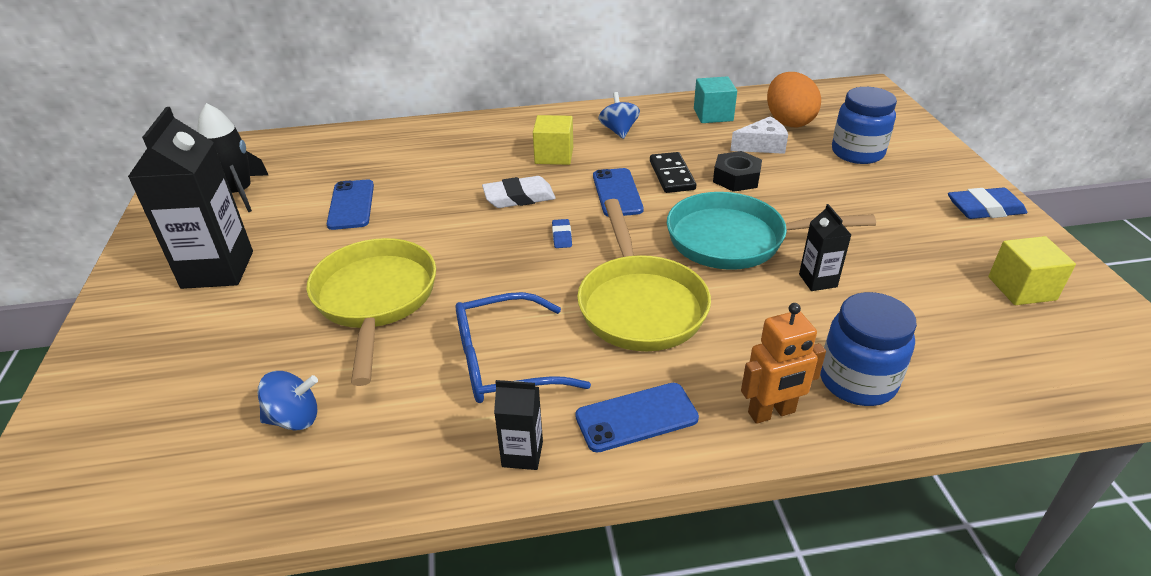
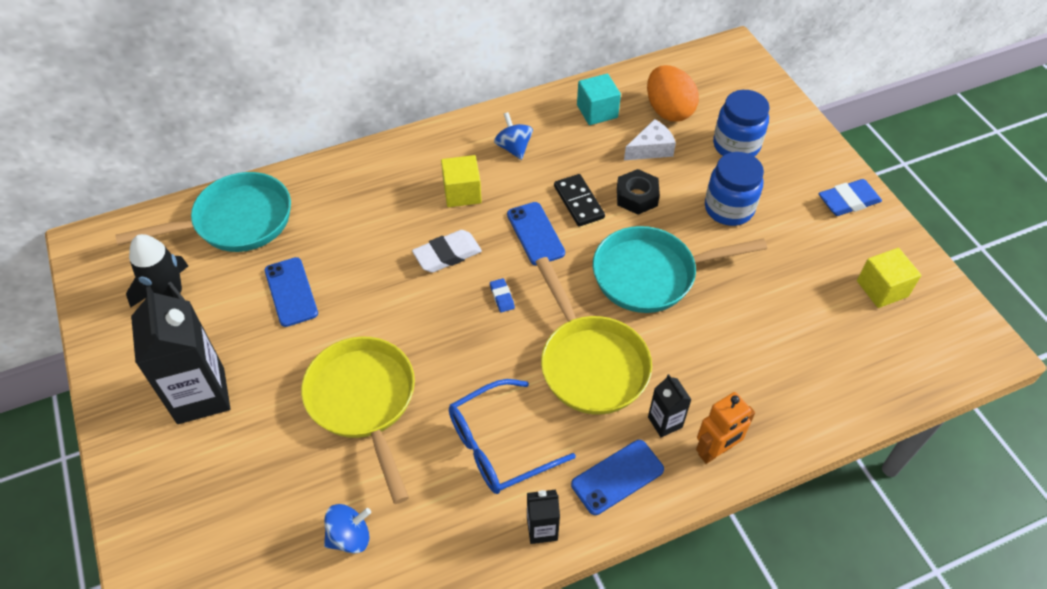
camera: 15 degrees left, 15 degrees up
(330, 151) = (236, 221): none -> turquoise pan
(817, 280) = (727, 309): black carton -> black carton (665, 422)
(857, 381) = (772, 408): blue jar -> blue jar (729, 208)

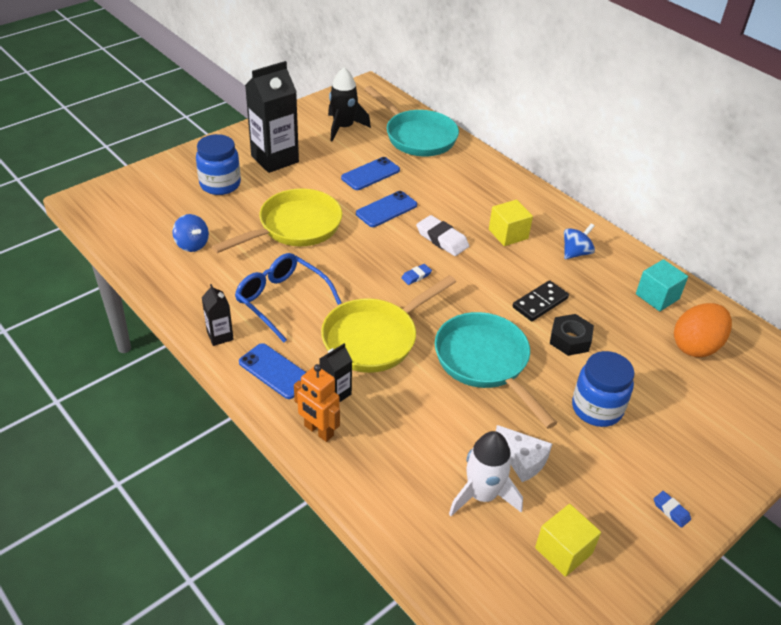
camera: 70 degrees right, 10 degrees down
(535, 233) = (490, 283): blue phone -> blue phone (386, 209)
(651, 149) = (636, 341): white cheese -> white cheese (522, 460)
(736, 146) = (685, 404): blue jar -> blue jar (220, 184)
(817, 329) = (482, 495): none -> white rocket
(848, 201) = (671, 510): blue eraser -> blue eraser, size x0.53

